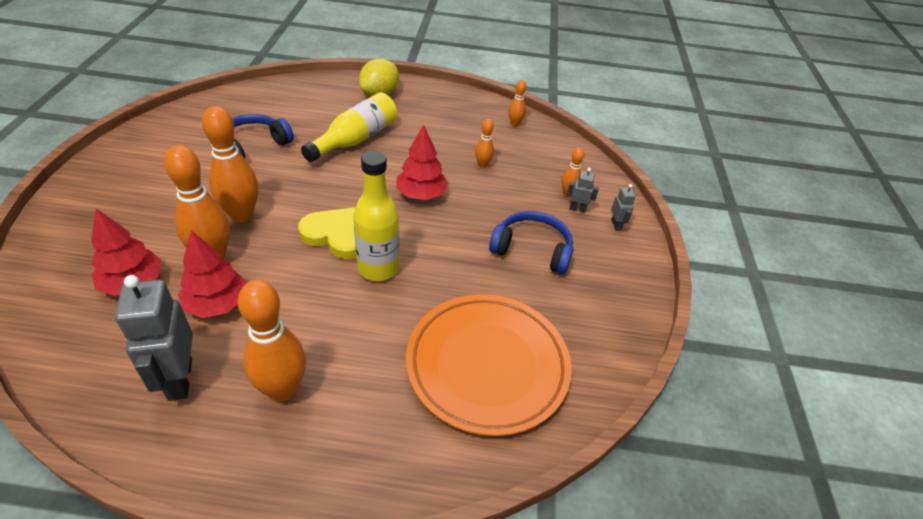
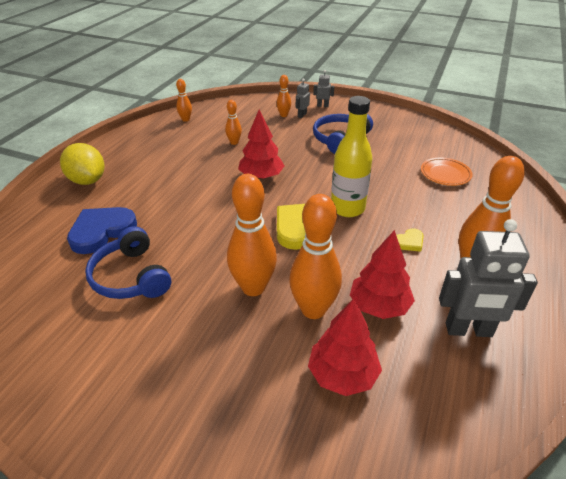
camera: 70 degrees left, 5 degrees down
(309, 119) = (101, 231): none -> blue heart
(324, 326) = (409, 242): none -> yellow heart
(355, 139) = (160, 203): yellow bottle -> none
(487, 365) = (445, 174): orange plate -> orange plate, size x0.45

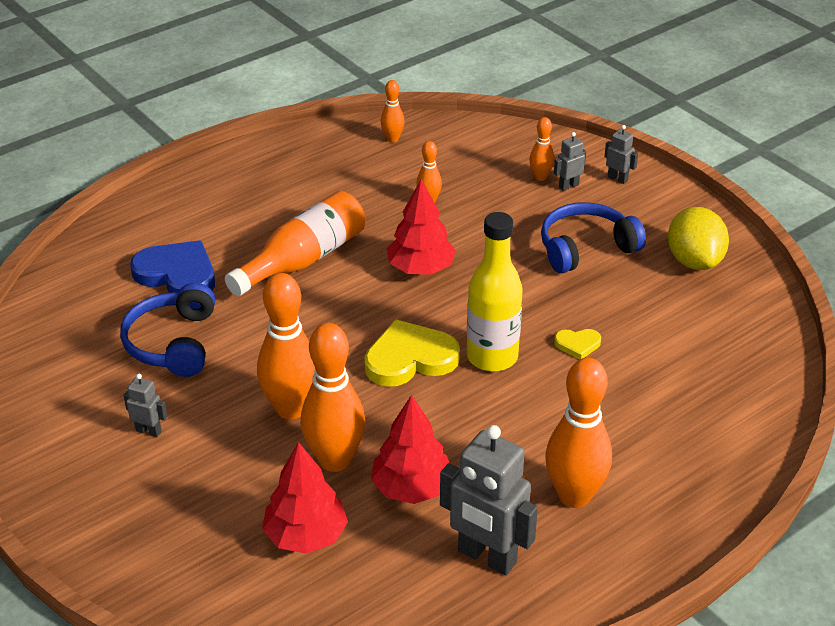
camera: 30 degrees right, 0 degrees up
(87, 180) = (204, 197): yellow lemon -> yellow lemon (694, 261)
(101, 231) = (177, 274): blue heart -> blue heart turned 45 degrees clockwise
(158, 349) = (149, 431): none -> grey robot
(184, 195) = (303, 260): none -> orange bottle
(409, 242) = (527, 432): yellow heart -> yellow heart (577, 344)
(445, 174) = (686, 360): orange plate -> none

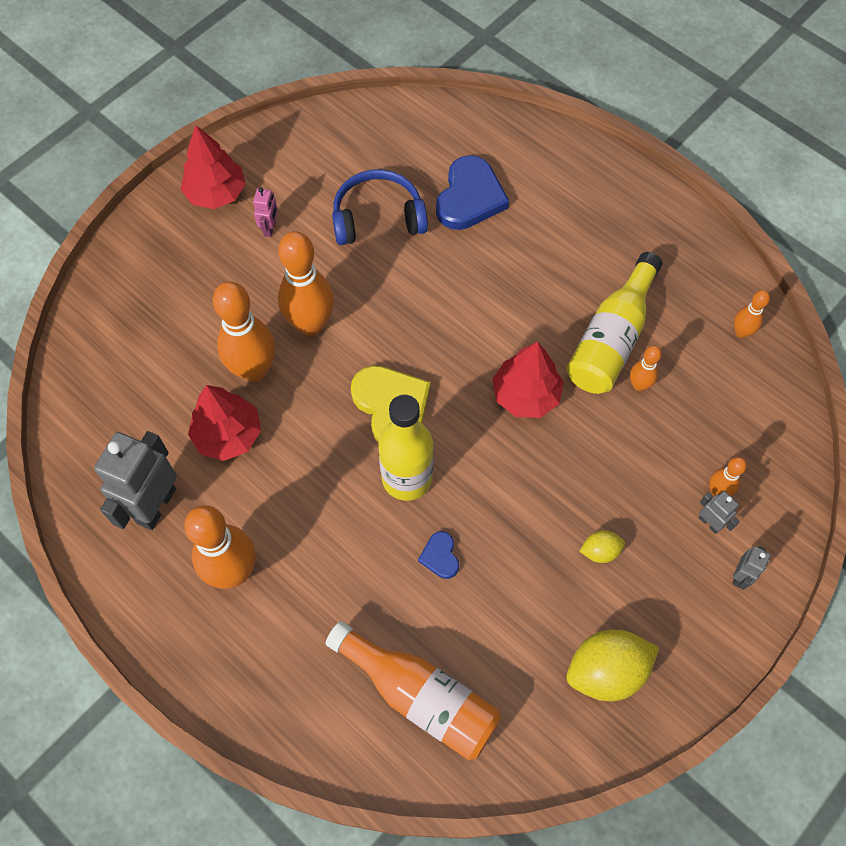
camera: 80 degrees right, 25 degrees up
(149, 431) = (270, 228): grey robot -> pink robot
(303, 260) = (514, 291): orange bottle -> orange bottle (420, 695)
(306, 536) = (168, 365): red tree -> red tree (216, 193)
(376, 209) = (611, 338): none -> yellow bottle
(577, 344) = (440, 556): yellow heart -> blue heart
(586, 248) = (600, 551): blue headphones -> yellow lemon

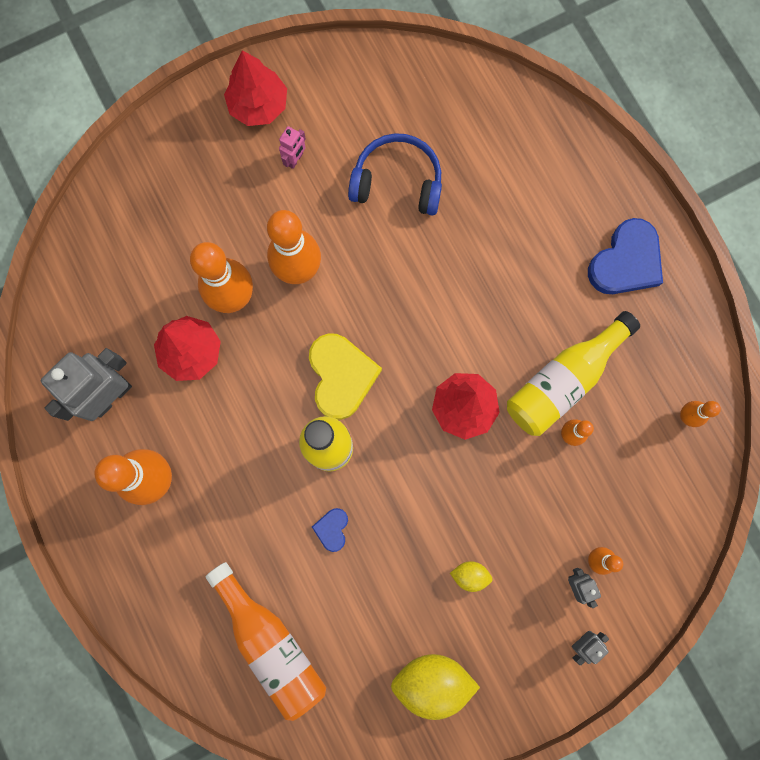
camera: 20 degrees right, 15 degrees up
(470, 197) = (490, 190): blue heart -> blue heart (626, 261)

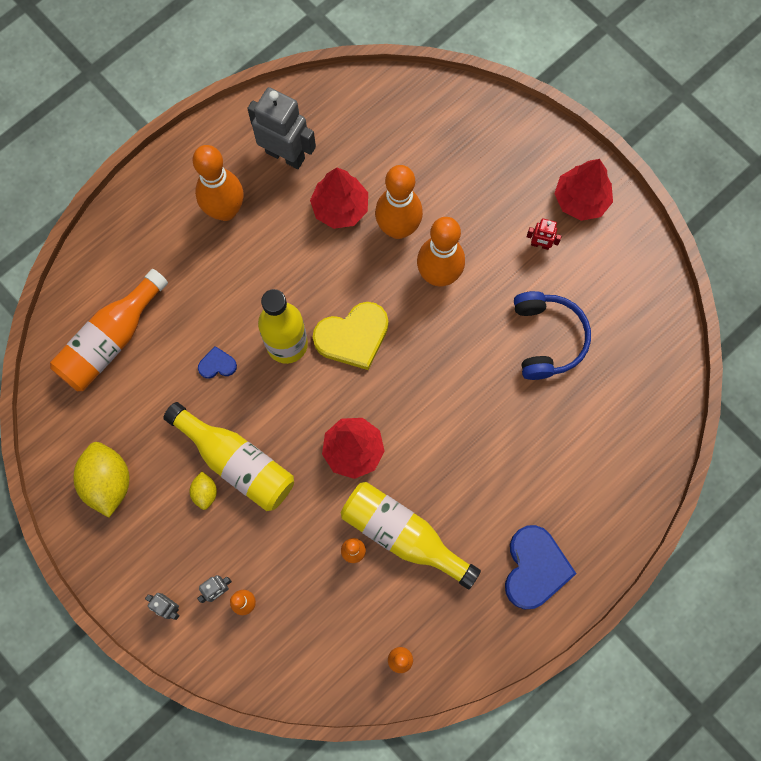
camera: 75 degrees right, 5 degrees down
(295, 159) = (540, 245): pink robot -> red robot
(445, 533) = (236, 462): none -> yellow bottle
(626, 261) = (535, 568): blue heart -> blue heart turned 105 degrees counterclockwise

